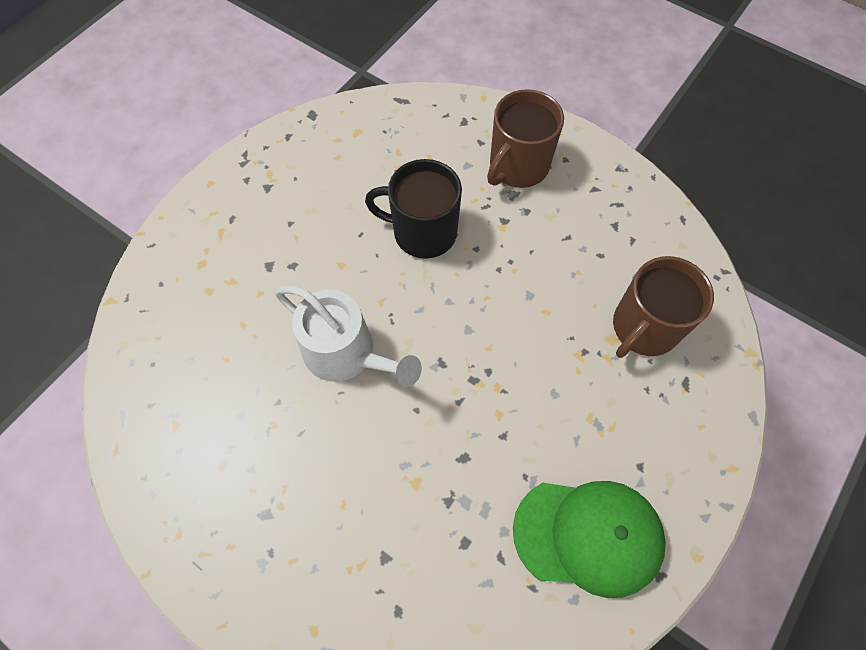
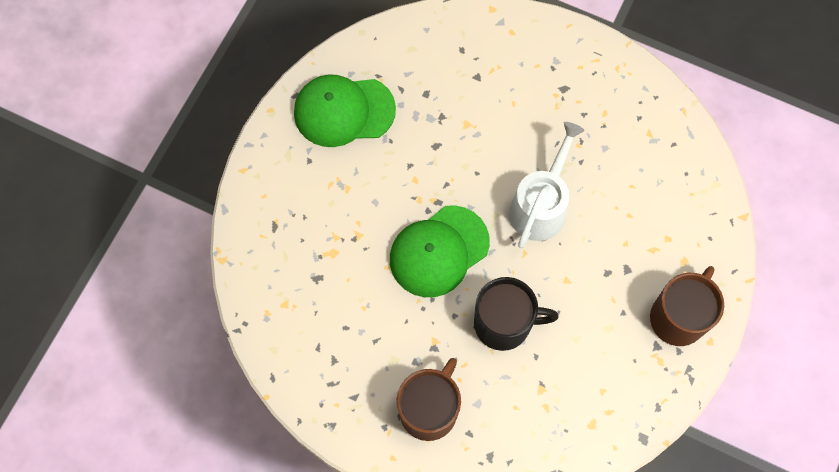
camera: 170 degrees right, 5 degrees up
(346, 353) = (540, 206): white watering can -> white watering can turned 90 degrees clockwise
(482, 320) = (439, 251): none -> green cap
(644, 328) = (307, 266): brown mug -> brown mug (678, 317)

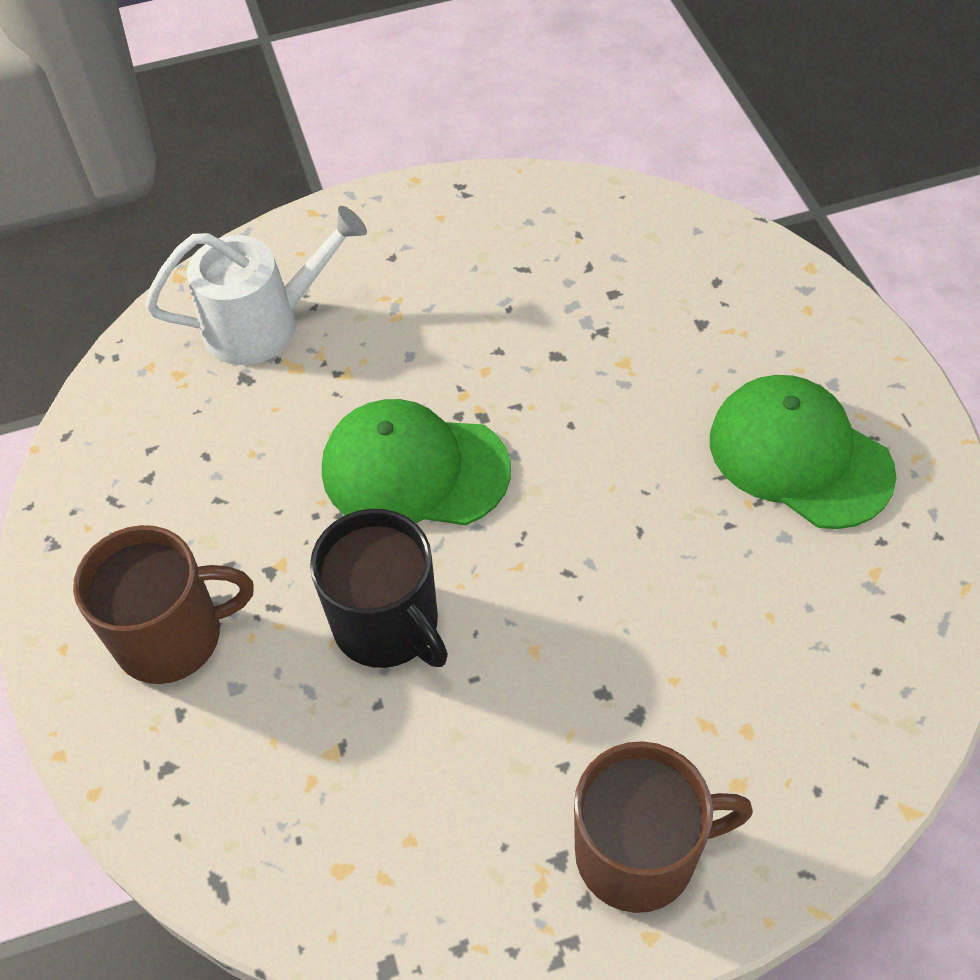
camera: 50 degrees right, 15 degrees down
(344, 111) = (493, 239): green cap -> green cap (799, 456)
(540, 206) = (608, 530): white watering can -> white watering can (263, 324)

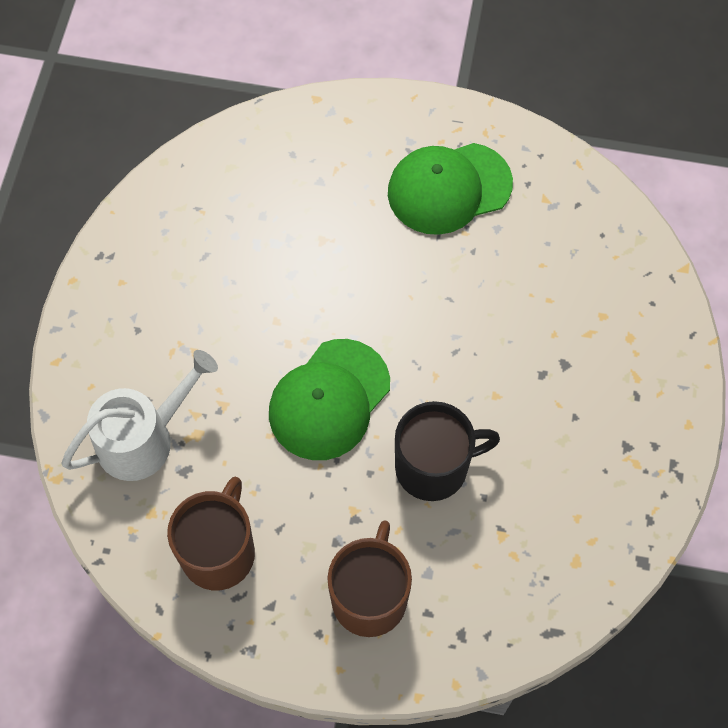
camera: 65 degrees left, 10 degrees up
(263, 324) = (143, 438): white watering can -> white watering can turned 45 degrees clockwise
(639, 852) = (642, 405): brown mug -> brown mug (219, 552)

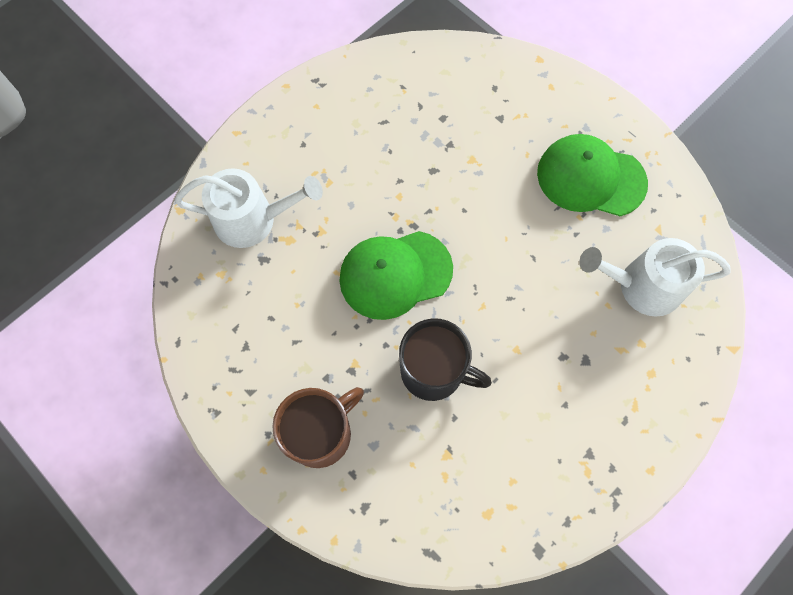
camera: 35 degrees right, 5 degrees up
(219, 552) = (244, 330): brown mug -> none
(567, 262) = (642, 286): none -> white watering can

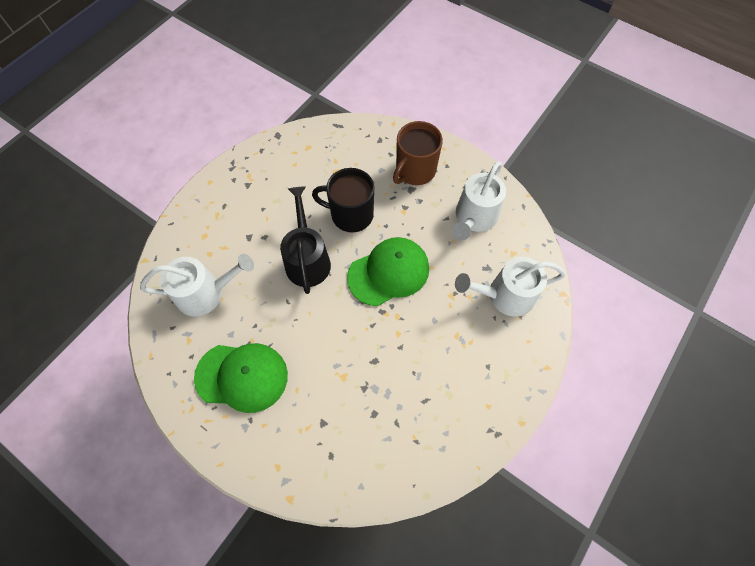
camera: 170 degrees right, 5 degrees down
(255, 335) = (474, 218): none -> white watering can
(503, 311) = (307, 259): none -> black watering can

